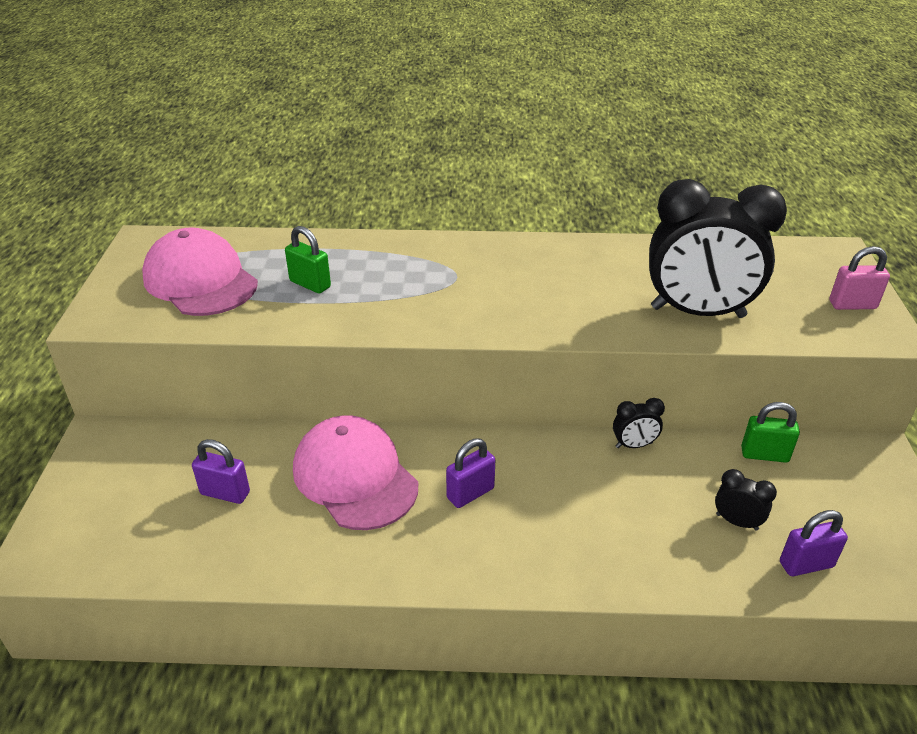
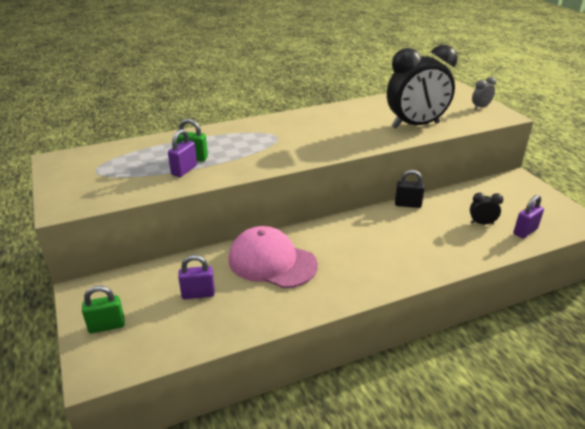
camera: 25 degrees left, 5 degrees down
(200, 280) = (118, 172): pink cap -> none
(470, 493) = (343, 250): purple padlock -> purple padlock (184, 170)
(634, 445) = (407, 204): black clock -> black padlock
(764, 455) = (470, 192): green padlock -> green padlock (107, 326)
(852, 305) = (480, 107): pink padlock -> grey clock

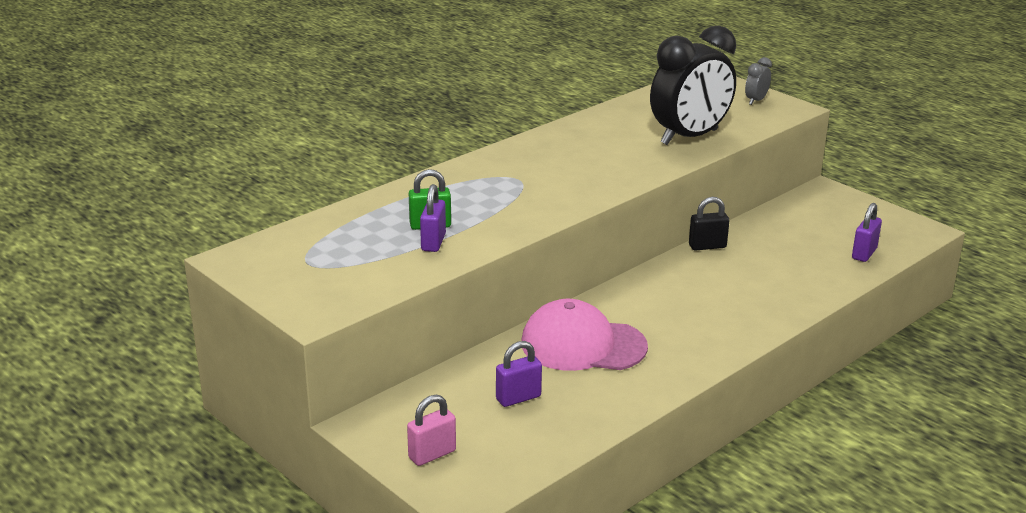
camera: 20 degrees left, 5 degrees down
(107, 326) = (432, 454): green padlock -> pink padlock
(481, 223) = (809, 253): black clock -> none

